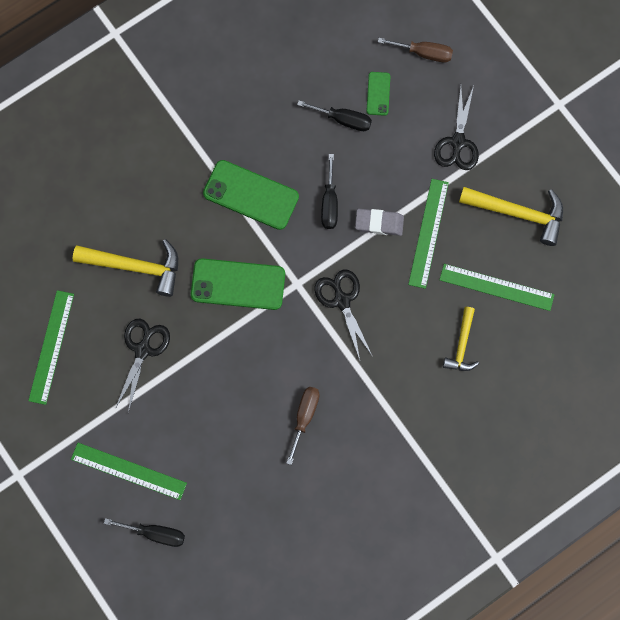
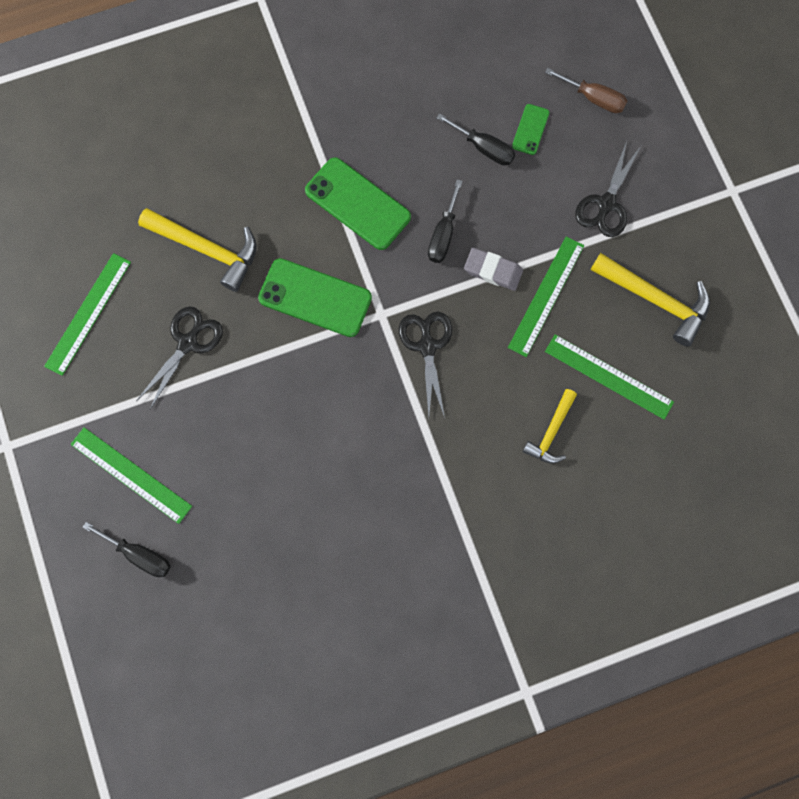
camera: 15 degrees right, 0 degrees up
(304, 417) = (347, 466): brown screwdriver -> none

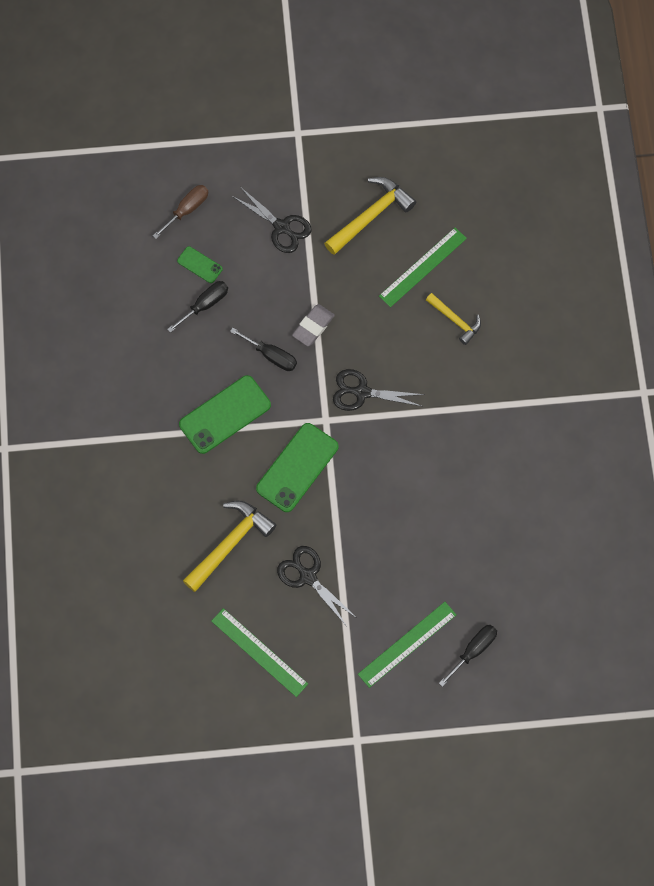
camera: 75 degrees left, 5 degrees down
(546, 296) = (345, 293): green ruler -> none

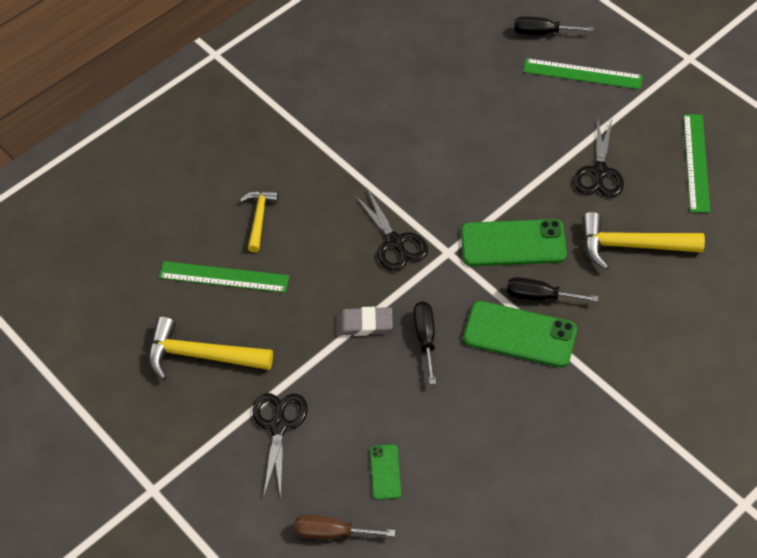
camera: 125 degrees left, 15 degrees down
(205, 305) = (424, 434): black screwdriver -> black screwdriver (539, 296)

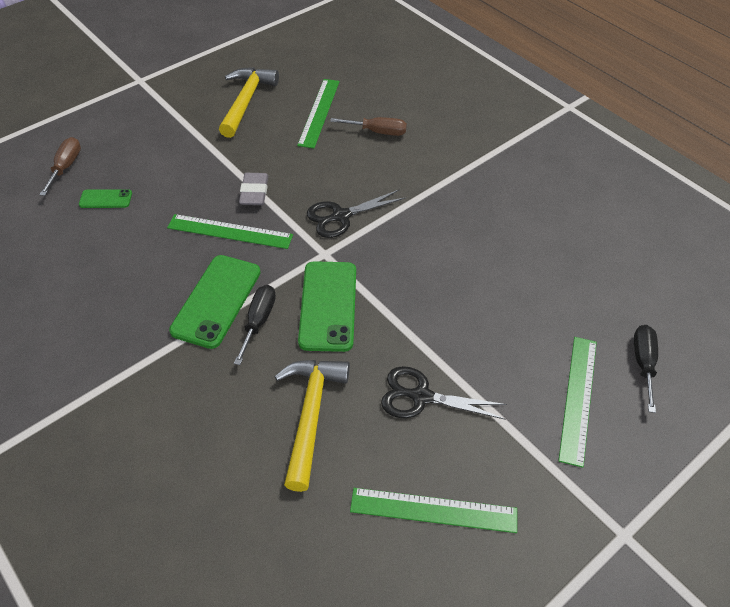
camera: 90 degrees right, 5 degrees down
(259, 218) = (378, 132): yellow hammer -> brown screwdriver
(278, 426) = (170, 140): black scissors -> none
(425, 338) = (230, 231): black screwdriver -> green ruler

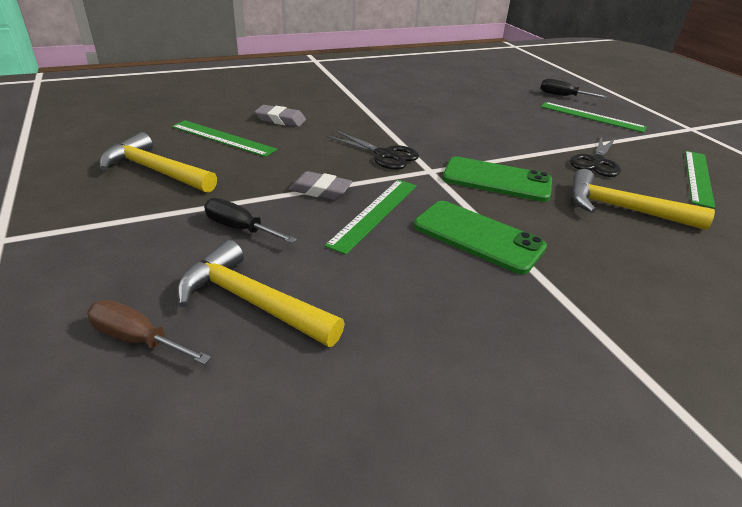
camera: 75 degrees left, 15 degrees down
(105, 199) = (252, 301): green phone -> yellow hammer
(258, 321) = (511, 217): black screwdriver -> black screwdriver (240, 228)
(341, 216) = (384, 155): black scissors -> black scissors turned 45 degrees counterclockwise
(378, 132) = (280, 120): brown screwdriver -> grey eraser

